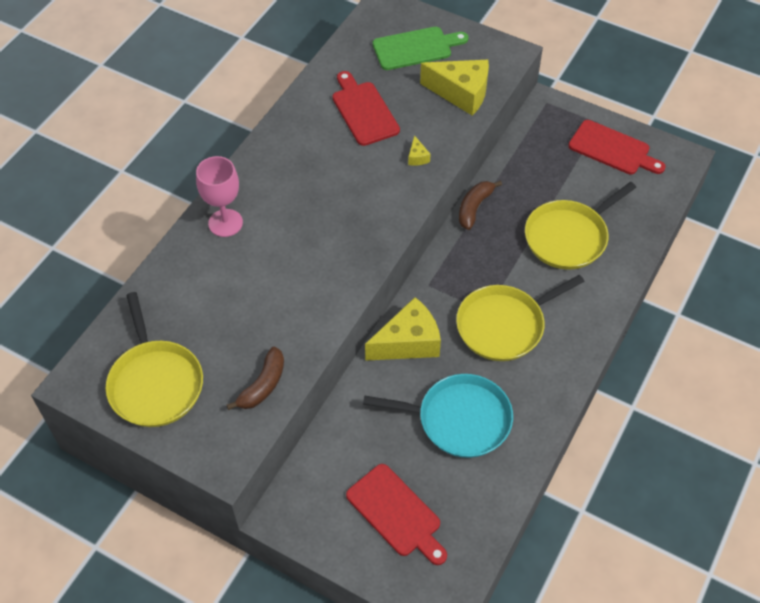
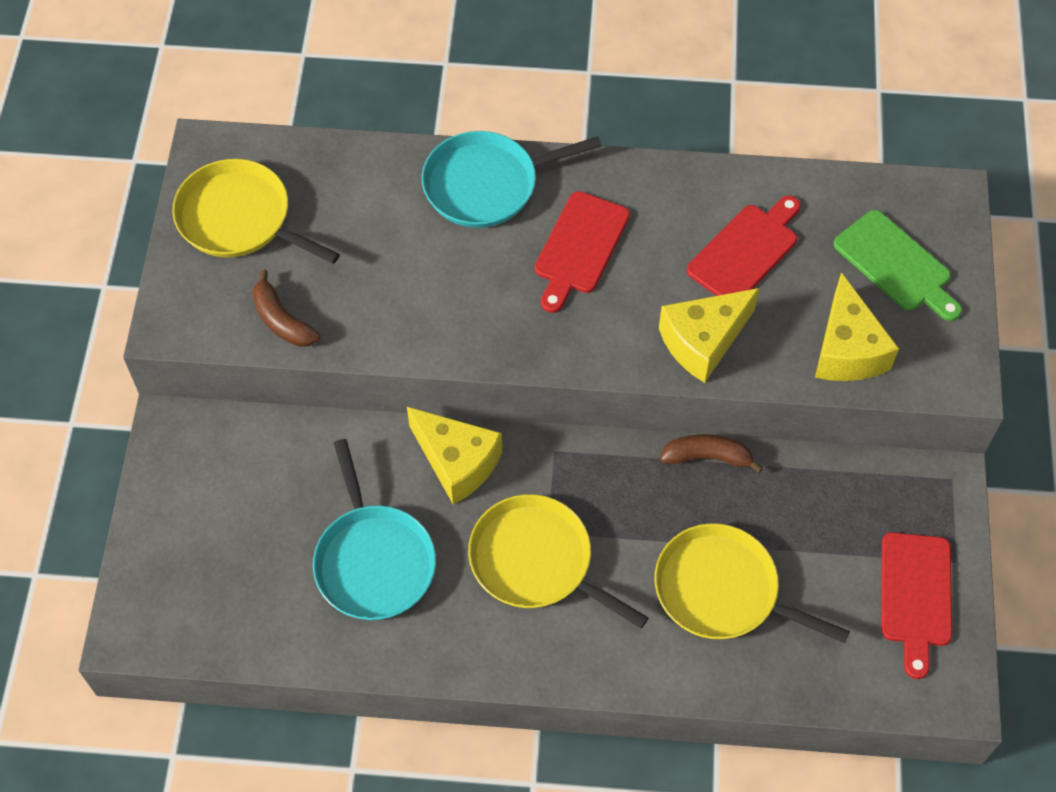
camera: 65 degrees right, 5 degrees up
(155, 383) = (239, 218): yellow pan -> yellow pan turned 75 degrees clockwise
(225, 223) = (486, 184): pink goblet -> turquoise pan
(263, 385) = (282, 320): brown banana -> brown banana turned 45 degrees clockwise
(396, 513) = (220, 541): red cutting board -> red cutting board (580, 247)
(417, 157) = (703, 341): yellow cheese -> yellow cheese, size x2.40

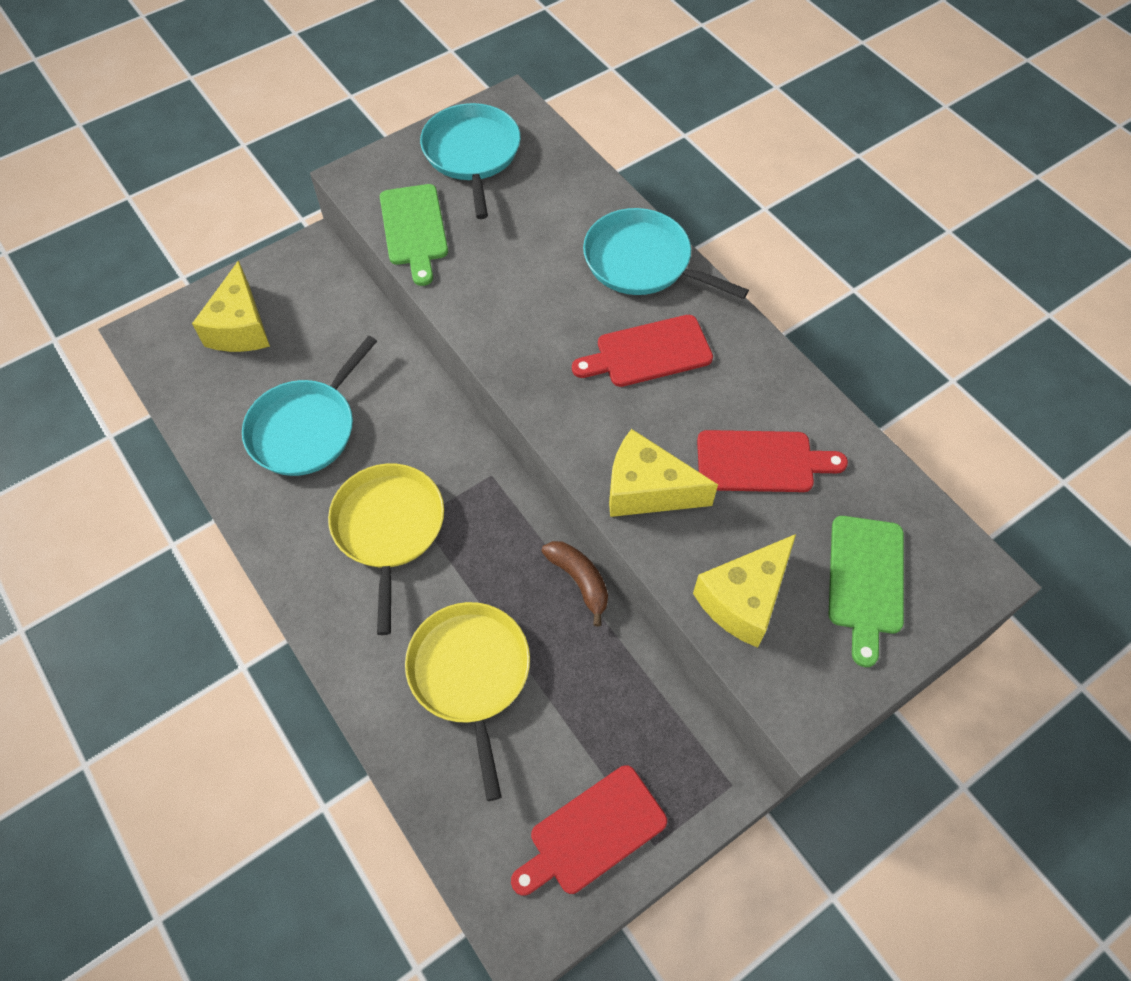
camera: 50 degrees right, 0 degrees up
(239, 218) = (472, 154): yellow pan -> turquoise pan
(282, 320) = (414, 229): brown banana -> green cutting board
(457, 462) = (427, 422): yellow cheese -> yellow cheese (240, 327)

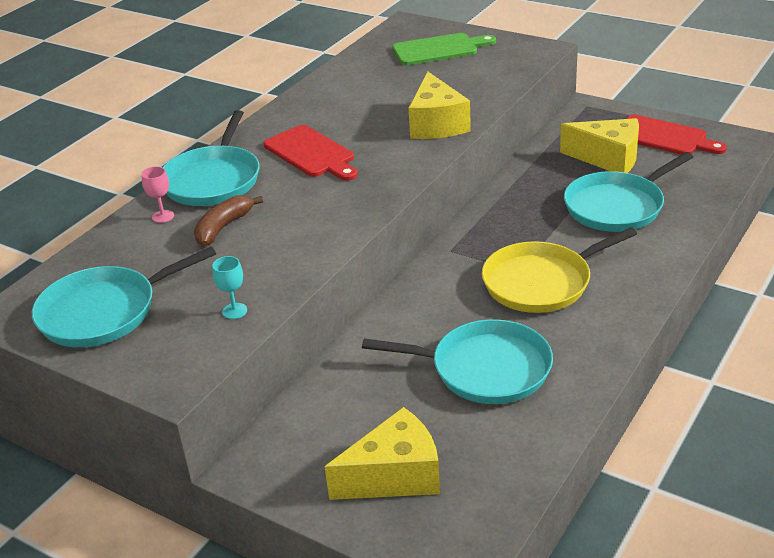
camera: 110 degrees left, 25 degrees down
(414, 229) = (234, 311): green cutting board -> turquoise goblet
(470, 674) = (617, 206): yellow pan -> turquoise pan
(579, 581) = (505, 186): brown banana -> brown banana (223, 227)
(596, 213) = (163, 216): none -> pink goblet
(743, 599) = (487, 78): yellow cheese -> yellow cheese (608, 158)
(761, 462) = (379, 94): red cutting board -> none

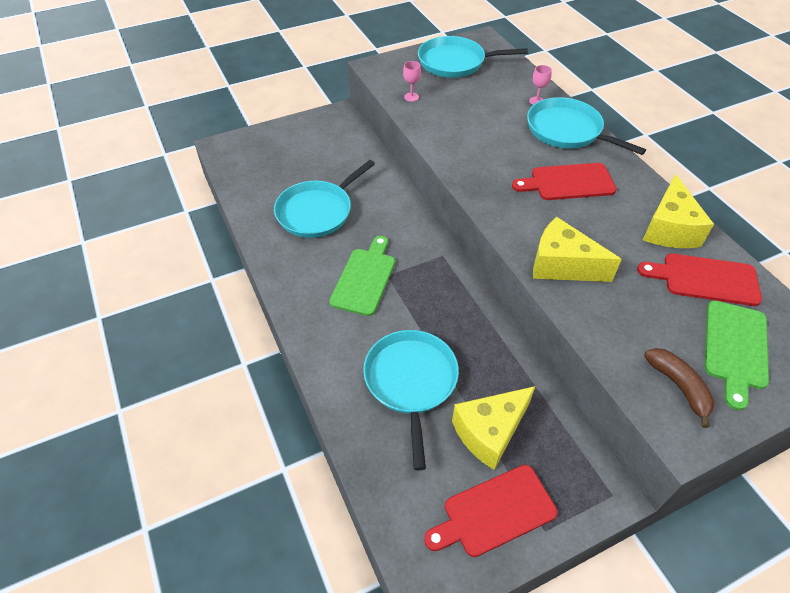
camera: 120 degrees right, 15 degrees up
(104, 312) = (455, 62): turquoise pan -> turquoise pan turned 90 degrees counterclockwise
(223, 227) = (501, 117): brown banana -> brown banana (679, 387)
(234, 311) = (411, 97): turquoise goblet -> pink goblet
(377, 71) = (705, 279): none -> red cutting board
(395, 476) = (285, 150): yellow cheese -> yellow cheese (669, 229)
(541, 282) = (364, 278): yellow pan -> green cutting board

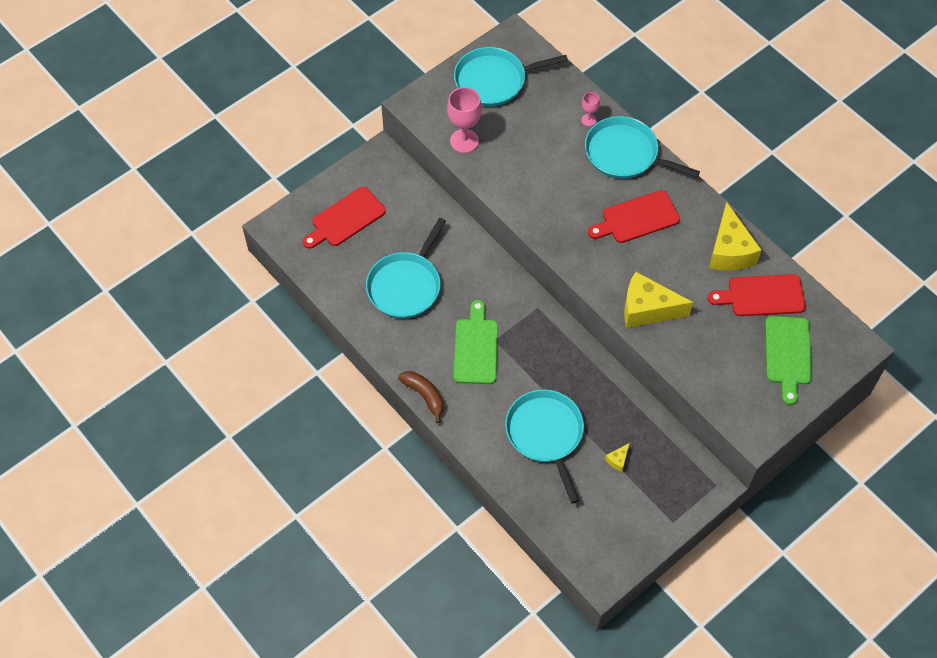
camera: 15 degrees left, 10 degrees up
(411, 97) = (464, 141): pink goblet -> pink goblet, size x1.89
(490, 432) = (618, 460): yellow cheese -> yellow cheese, size x0.42
(494, 512) = (635, 518): red cutting board -> red cutting board (345, 219)
(679, 387) = (749, 396): brown banana -> brown banana (424, 396)

